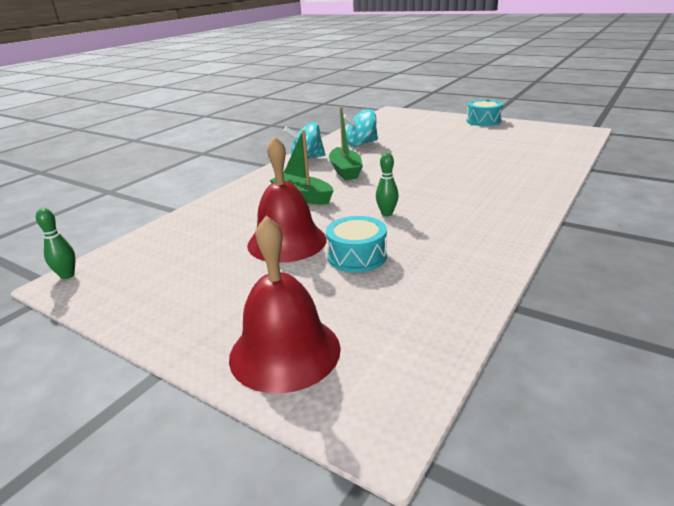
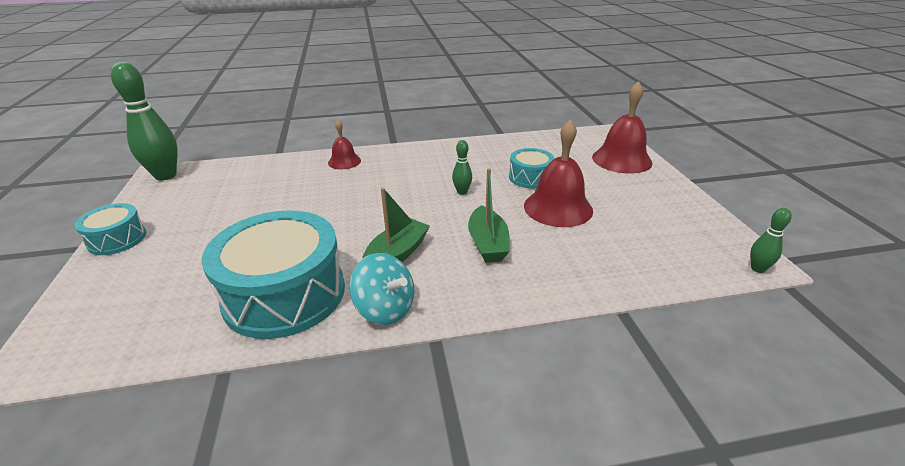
camera: 135 degrees left, 5 degrees up
(361, 144) = (285, 294): turquoise spinning top -> turquoise drum
(530, 185) = (344, 161): none -> red bell
(576, 132) = (165, 175): none -> green bowling pin

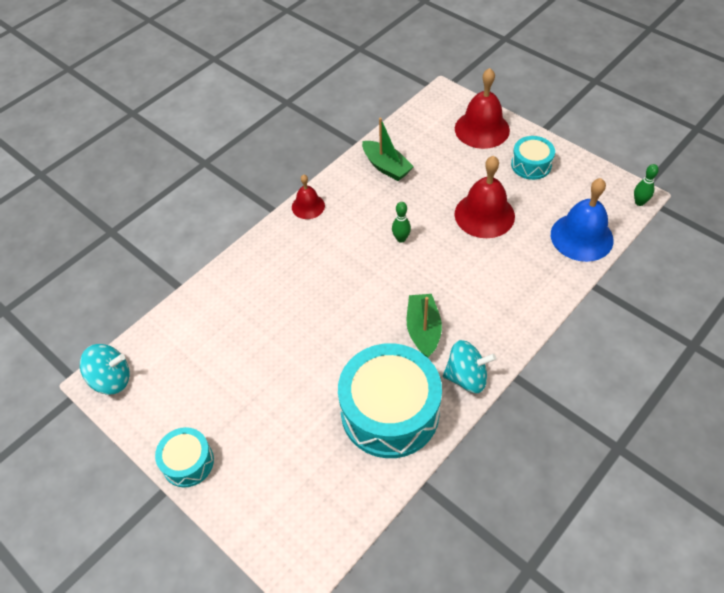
camera: 35 degrees left, 20 degrees up
(165, 175) = (111, 379): green bowling pin -> turquoise spinning top
(344, 161) = (261, 260): red bell -> red bell (308, 206)
(487, 243) = (472, 281): green boat -> green boat (386, 167)
(530, 177) = (435, 191): turquoise drum -> turquoise drum (531, 165)
(649, 265) = (581, 237): none -> blue bell

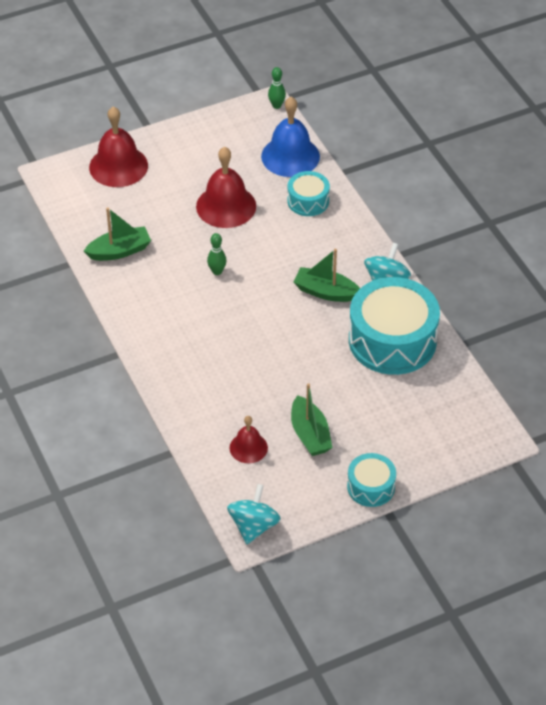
camera: 70 degrees left, 5 degrees down
(236, 384) = (310, 434): none -> green boat
(308, 206) = (132, 325): red bell -> red bell (248, 447)
(531, 165) = (188, 152): turquoise drum -> turquoise drum (308, 201)

